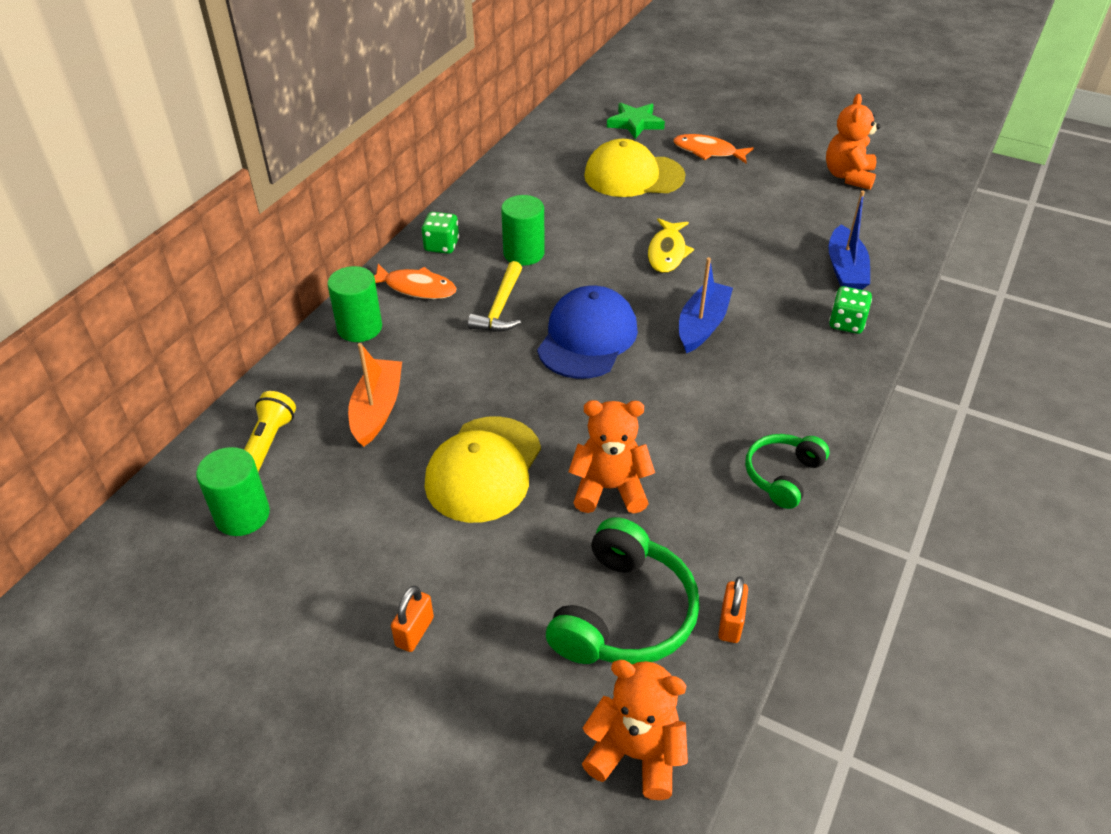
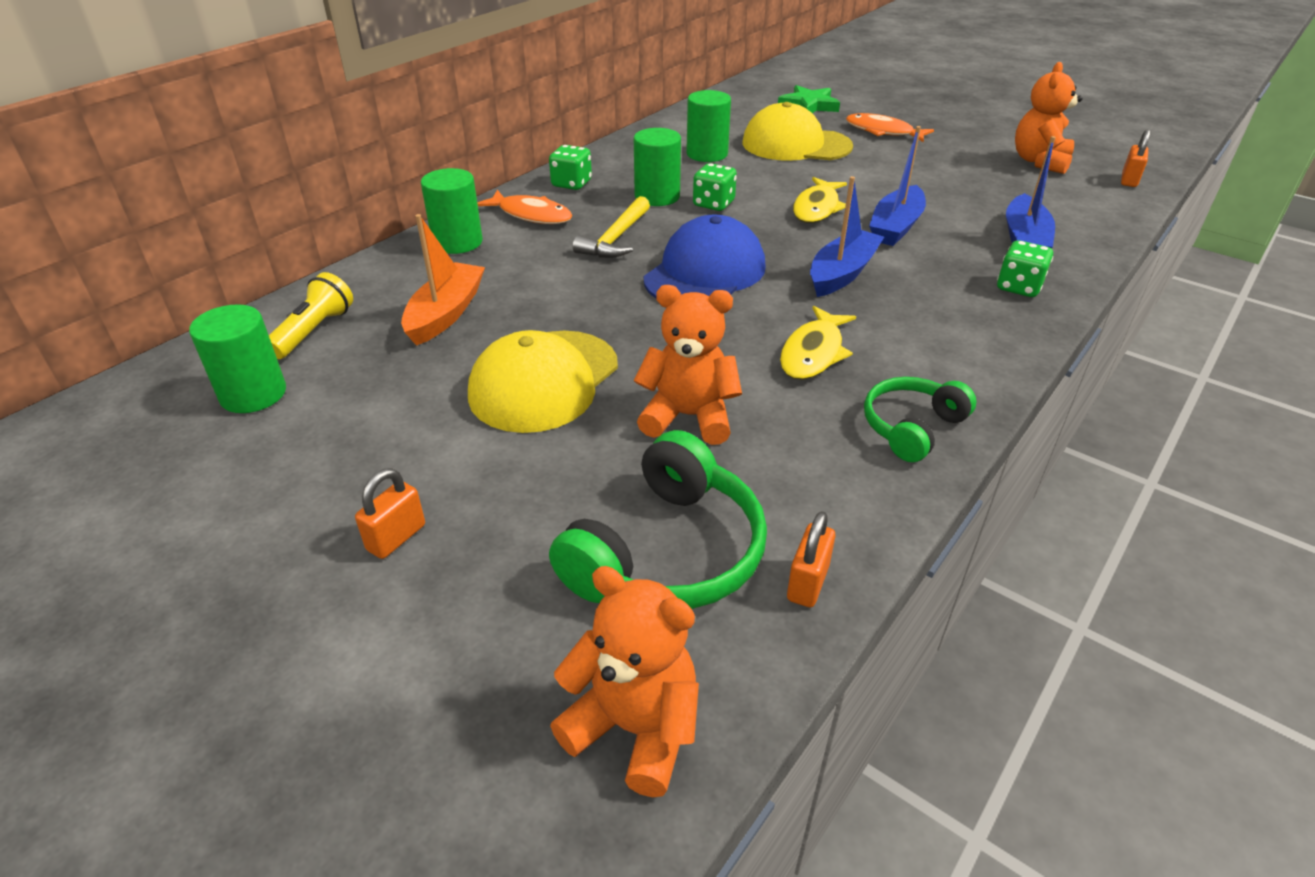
camera: 10 degrees right, 5 degrees down
(555, 196) = (707, 154): none -> green cylinder
(576, 257) = (713, 204): none -> green dice
(694, 412) = (813, 353): none -> yellow fish
(737, 267) = (895, 227): none -> blue boat
(924, 191) = (1129, 180): none -> orange padlock

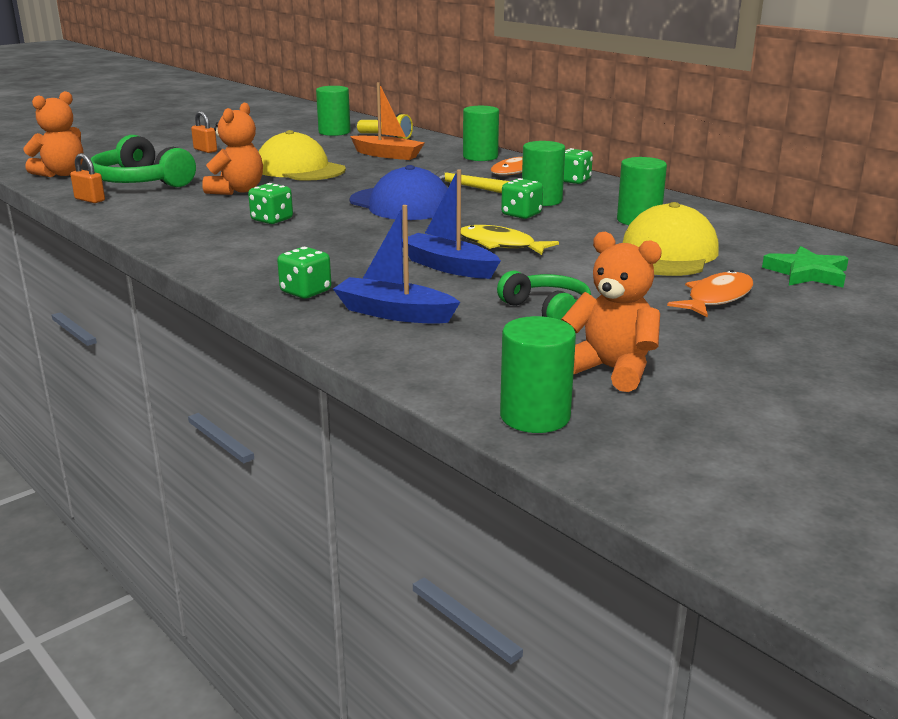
camera: 100 degrees right, 15 degrees down
(813, 353) = (272, 220): yellow fish -> green dice
(842, 273) = (373, 239): blue boat -> none
(911, 427) = (170, 231): green headphones -> green headphones (547, 310)
(1129, 180) = (535, 416): orange padlock -> green cylinder

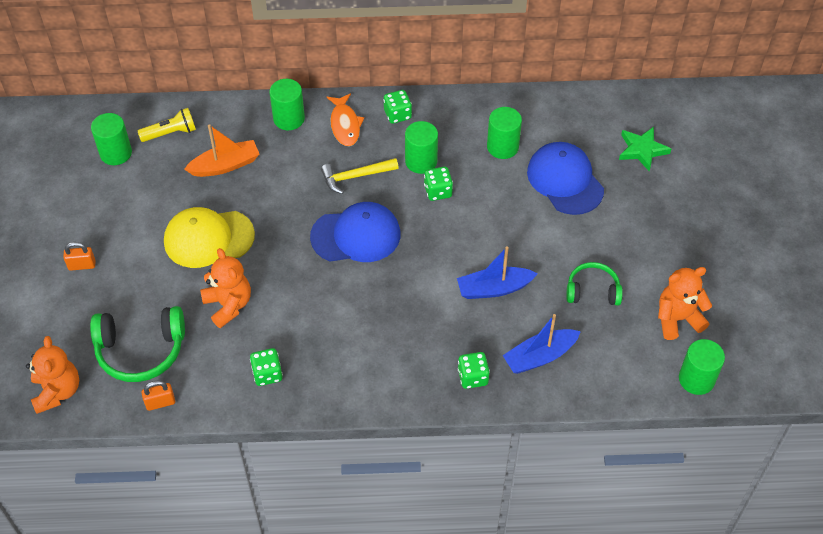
camera: 50 degrees left, 30 degrees up
(272, 220) = (320, 321): green dice -> green dice (267, 374)
(500, 245) = (481, 240): yellow fish -> none
(666, 254) = (565, 180): yellow cap -> blue cap
(716, 298) = (638, 212): orange fish -> none

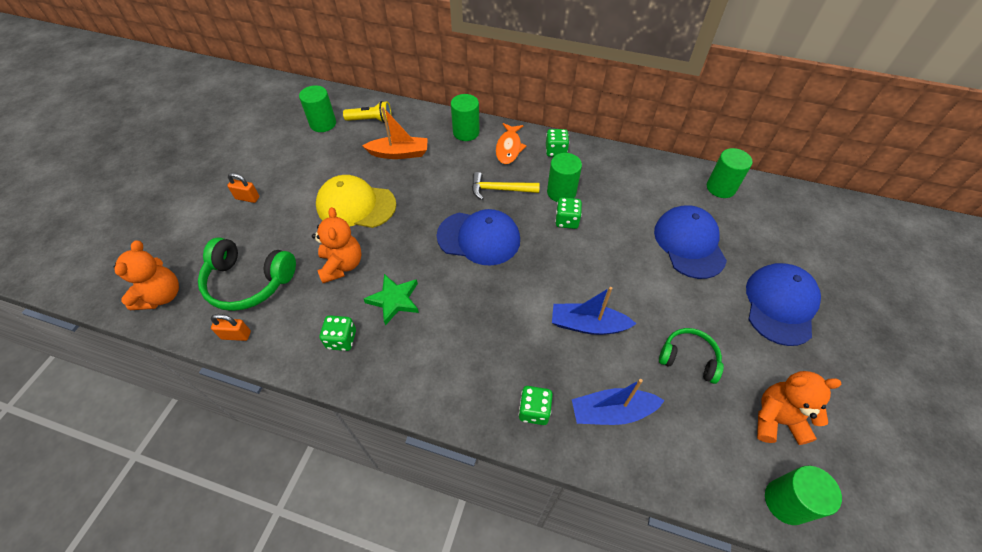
camera: 20 degrees right, 0 degrees up
(502, 147) = (639, 199): green cylinder -> green cylinder (721, 188)
(642, 150) = (773, 237): green star -> green star (394, 300)
(661, 217) = (780, 305): none -> blue cap

